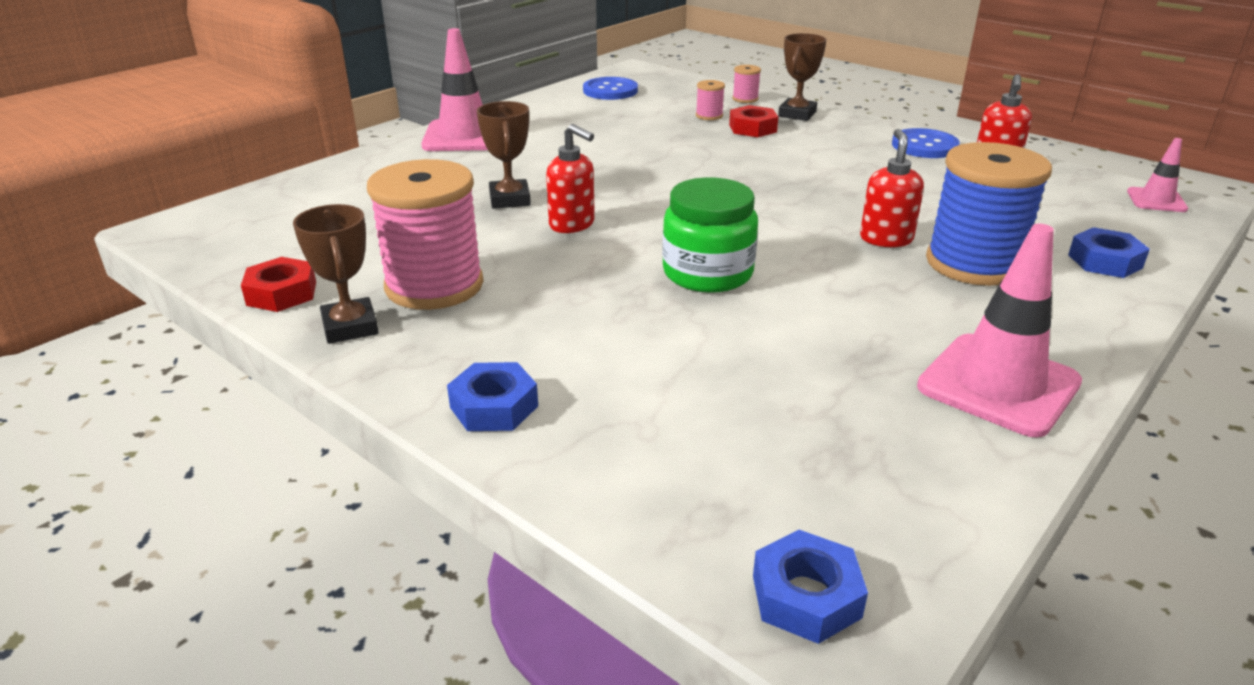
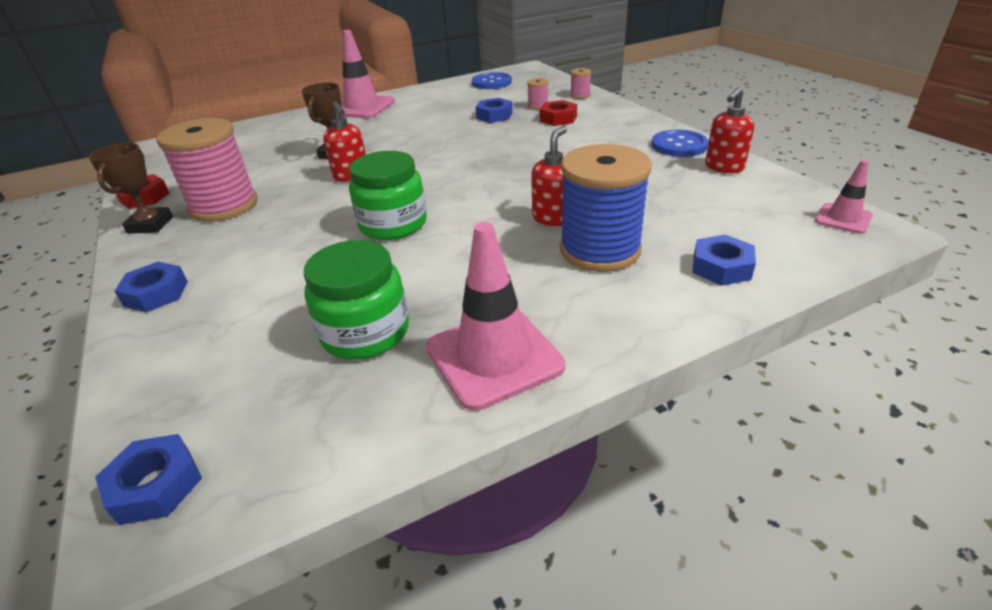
camera: 25 degrees right, 5 degrees up
(668, 132) = (494, 116): none -> blue nut
(797, 114) = (605, 110): brown trophy -> none
(832, 392) = (365, 332): none -> green jar

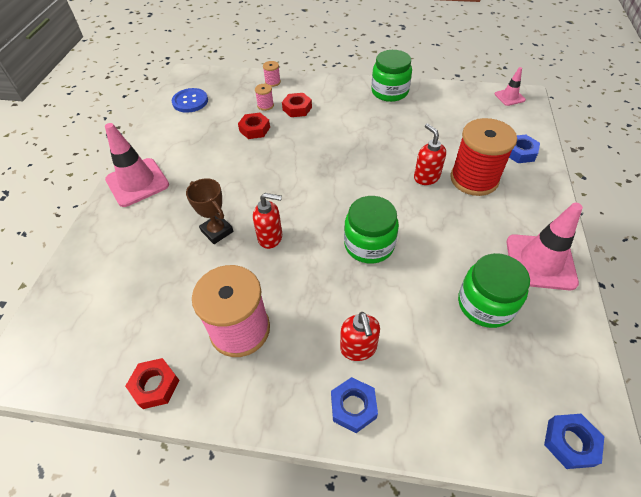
camera: 55 degrees left, 15 degrees up
(150, 225) = (223, 391): brown trophy -> none
(494, 116) = (255, 129): blue nut -> red nut
(600, 250) = (474, 179): blue spool -> red spool
(679, 145) = (389, 92): blue button -> green jar
(723, 167) = (430, 95): red soap dispenser -> red soap dispenser (358, 348)

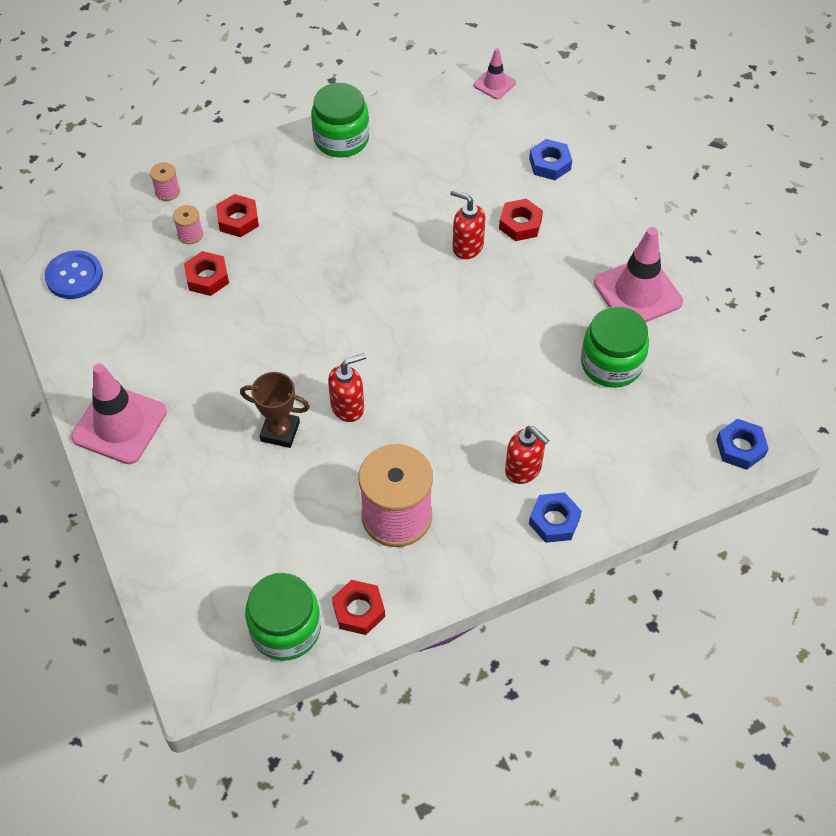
camera: 35 degrees left, 5 degrees up
(369, 244) = (460, 360): green jar -> green jar (285, 629)
(474, 179) = (520, 224): red spool -> red nut

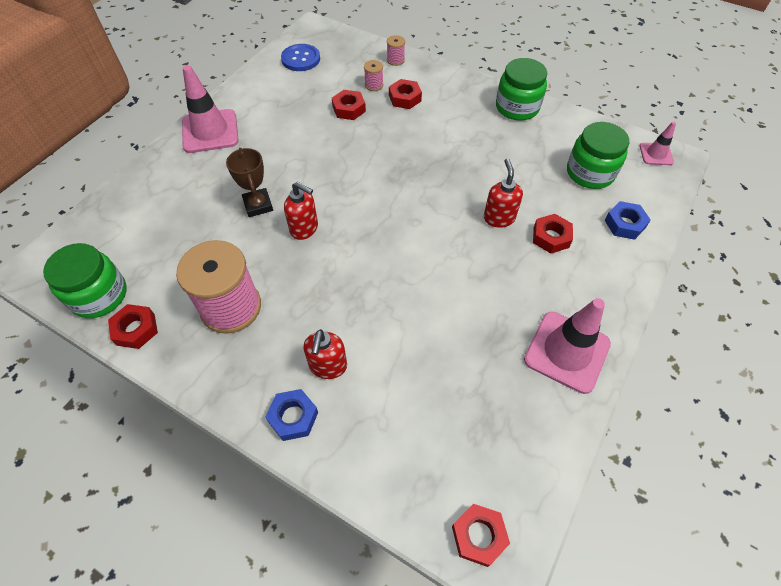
camera: 55 degrees right, 0 degrees up
(611, 364) = (479, 372): green jar -> green jar (590, 173)
(740, 448) = (478, 536): blue nut -> red nut

